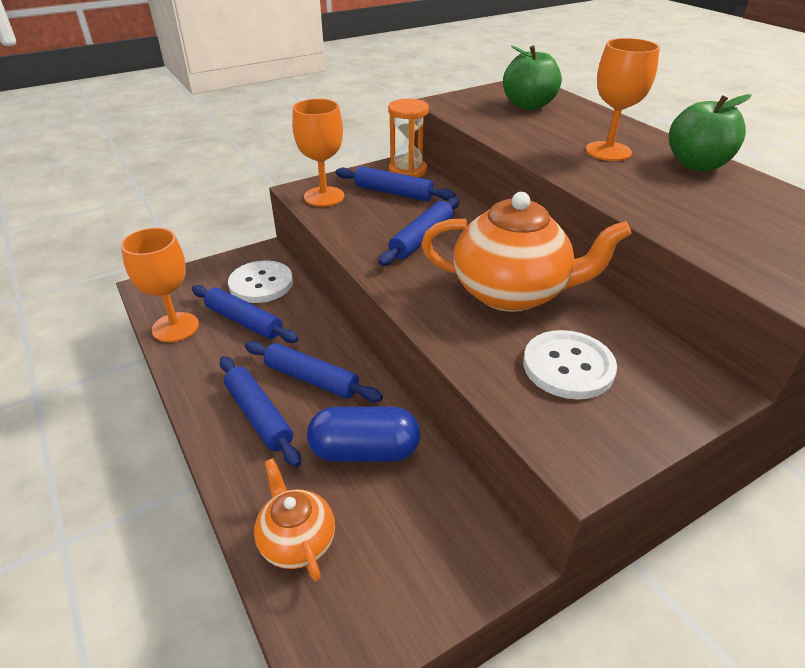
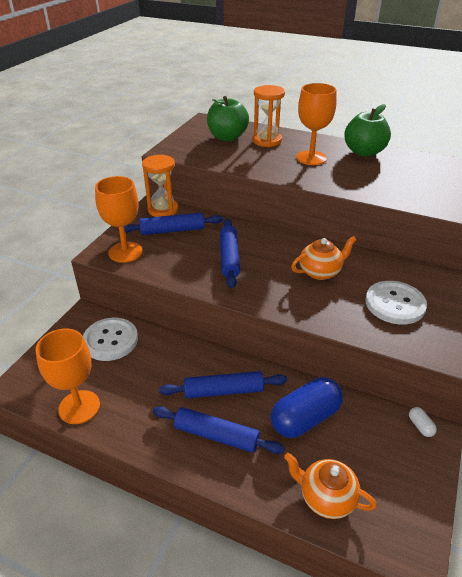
camera: 35 degrees left, 0 degrees up
(244, 321) = (130, 375): blue rolling pin -> none
(494, 540) = (420, 426): none -> white capsule
(511, 293) = (320, 272): orange teapot -> orange teapot, size x0.54
(573, 120) = (266, 141): none -> orange hourglass

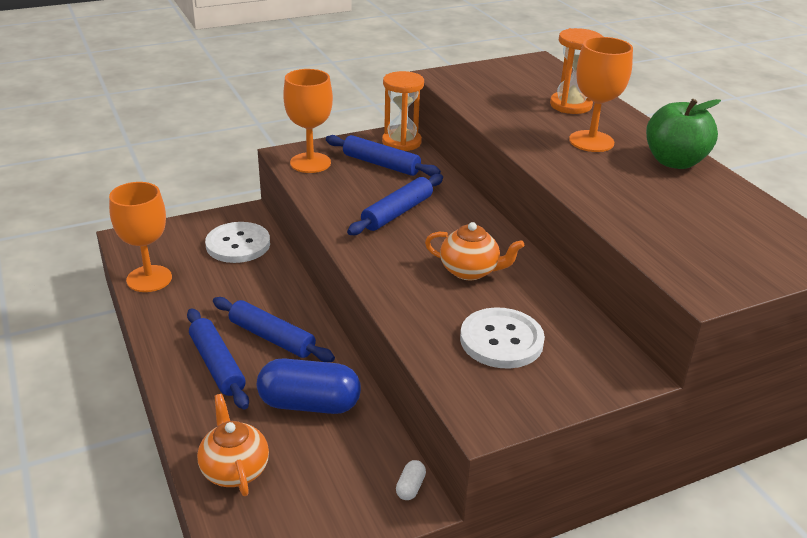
camera: 40 degrees right, 5 degrees down
(227, 137) = (530, 86): green apple -> none

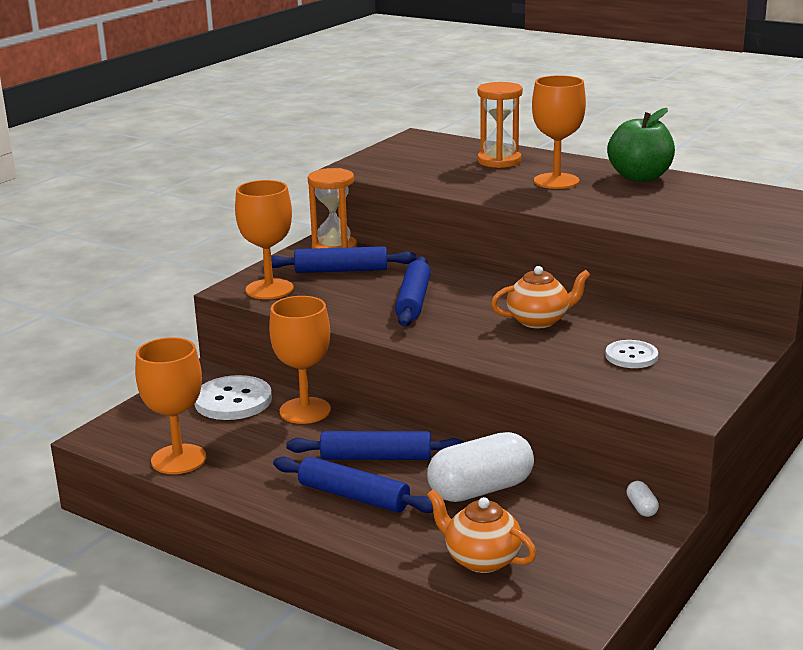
camera: 30 degrees left, 10 degrees down
(273, 274) = (305, 411): none -> orange goblet
(309, 404) = (480, 489): blue capsule -> white capsule
(501, 340) = (631, 356): white button -> white button, size x0.62

